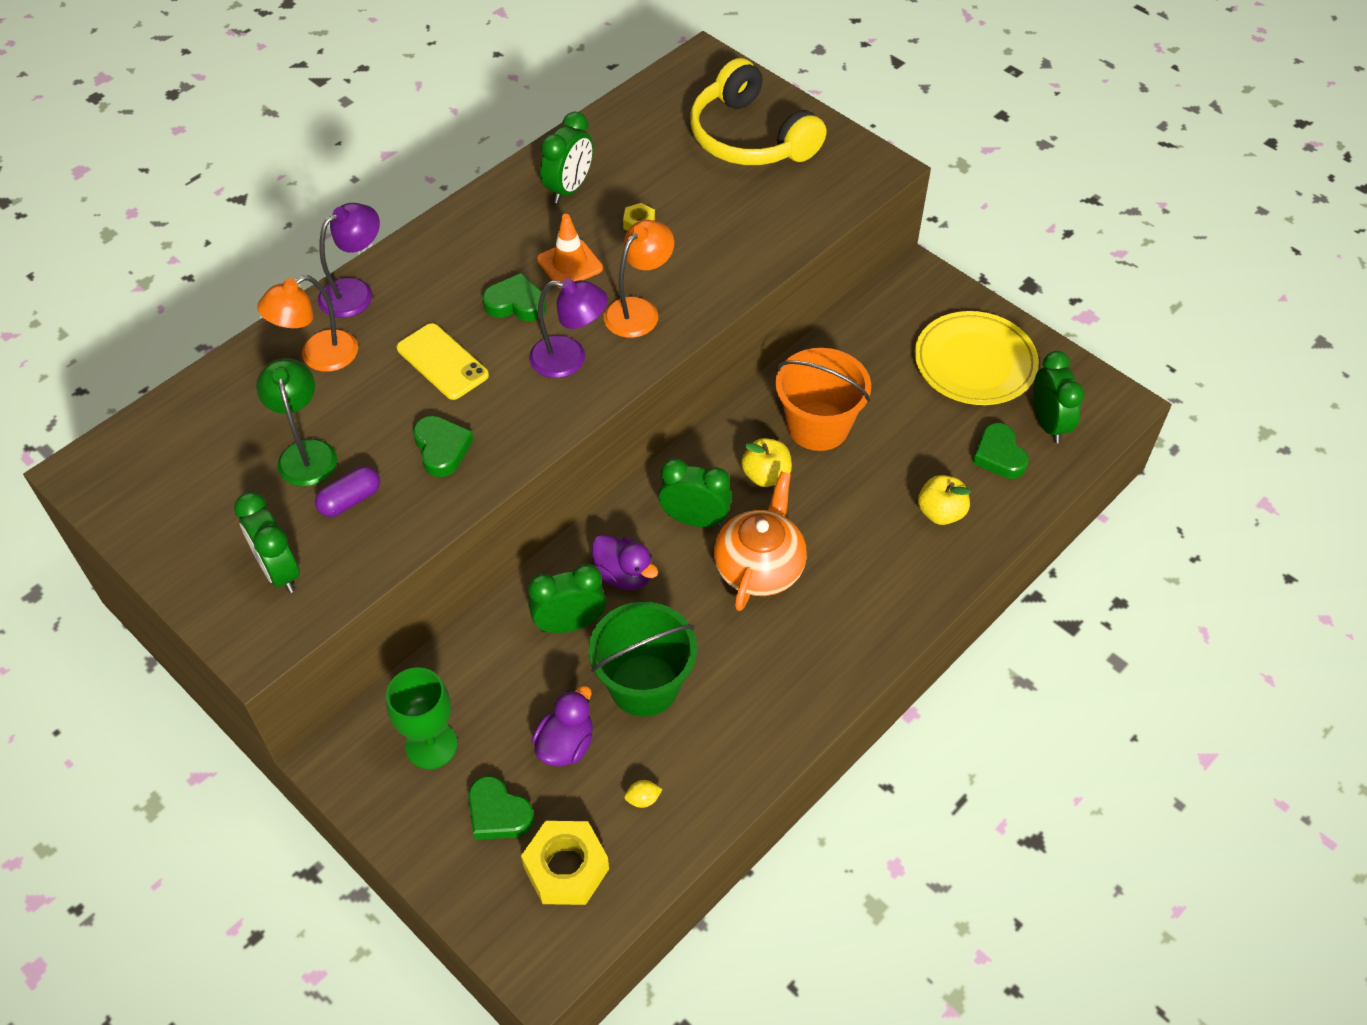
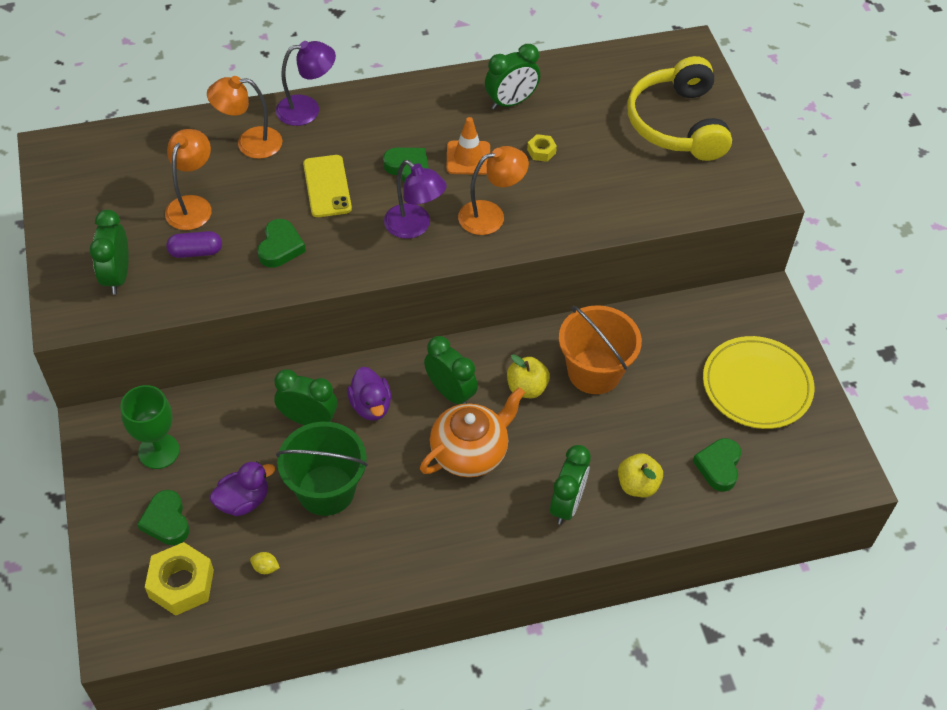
camera: 30 degrees right, 0 degrees up
(306, 452) = (192, 205): green lamp -> orange lamp
(1048, 423) = (779, 463): green clock -> green clock (567, 504)

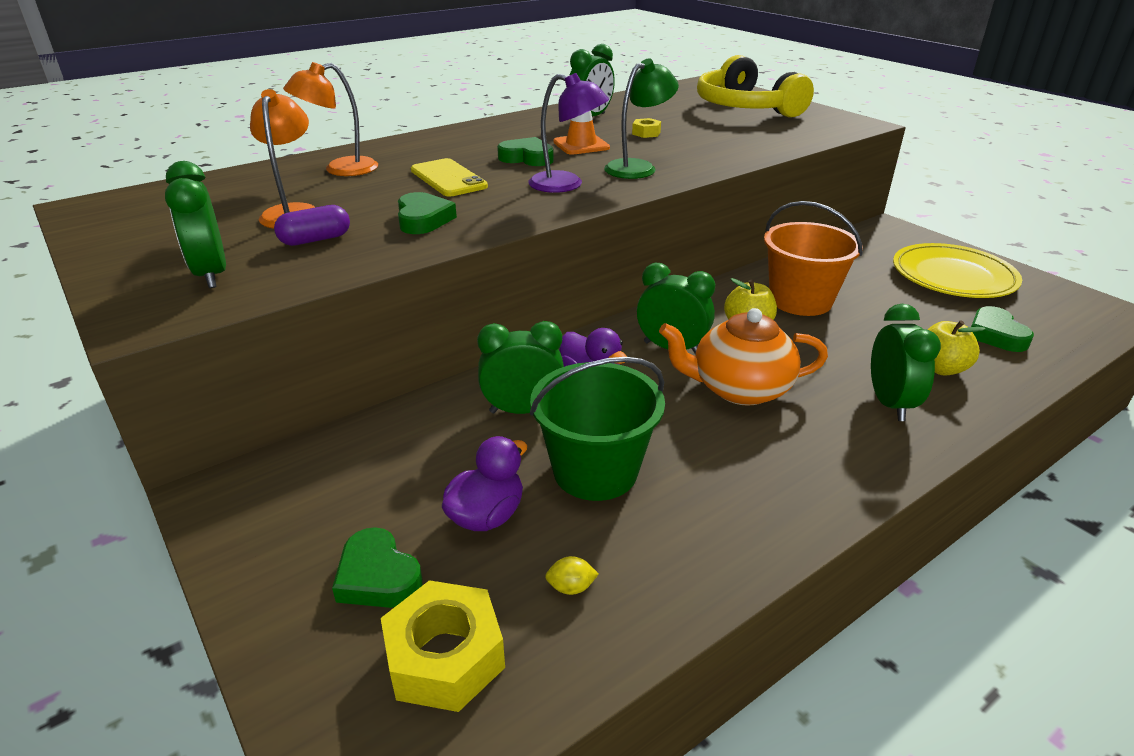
camera: 20 degrees left, 20 degrees down
(159, 451) = (328, 496): green goblet -> none
(307, 109) = (392, 145): purple lamp -> none
(470, 452) = (739, 389): orange teapot -> orange teapot turned 120 degrees counterclockwise
(491, 215) = (638, 167): orange lamp -> green lamp

